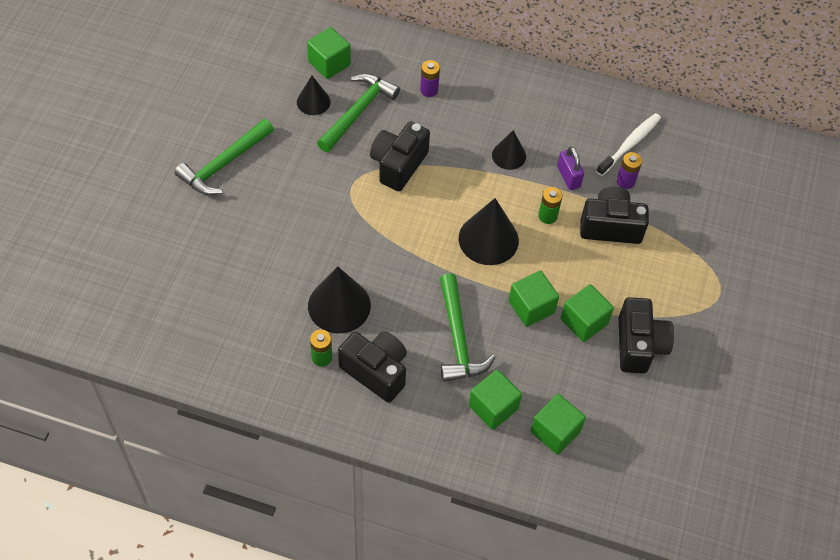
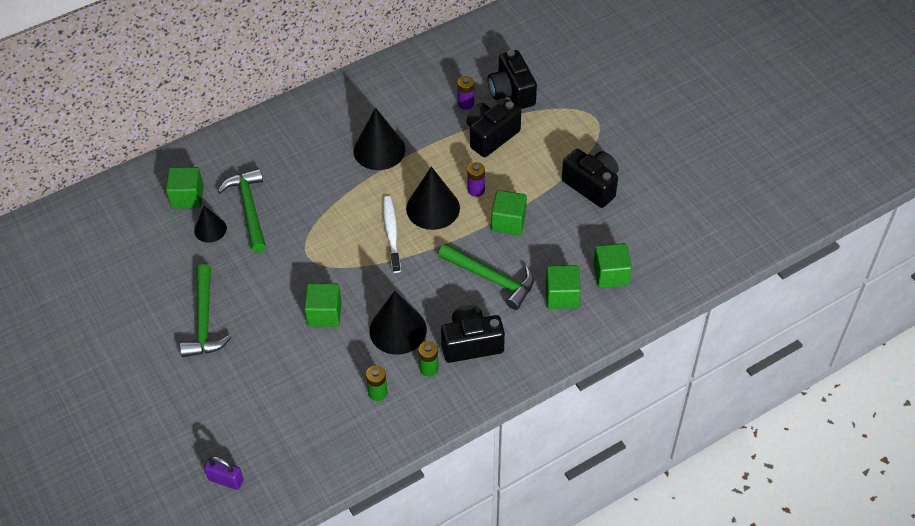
camera: 45 degrees left, 5 degrees down
(398, 165) = (319, 216): black camera -> black camera (511, 92)
(429, 90) = (276, 156): purple battery -> purple battery (476, 190)
(509, 155) = (379, 150): black cone -> black cone, size x1.68
(547, 216) = (448, 163): green battery -> green battery (377, 393)
(568, 177) = (430, 131): purple padlock -> purple padlock (226, 480)
(584, 321) = (547, 202): green cube -> green cube (324, 314)
(629, 144) = (440, 81): white toothbrush -> white toothbrush (391, 233)

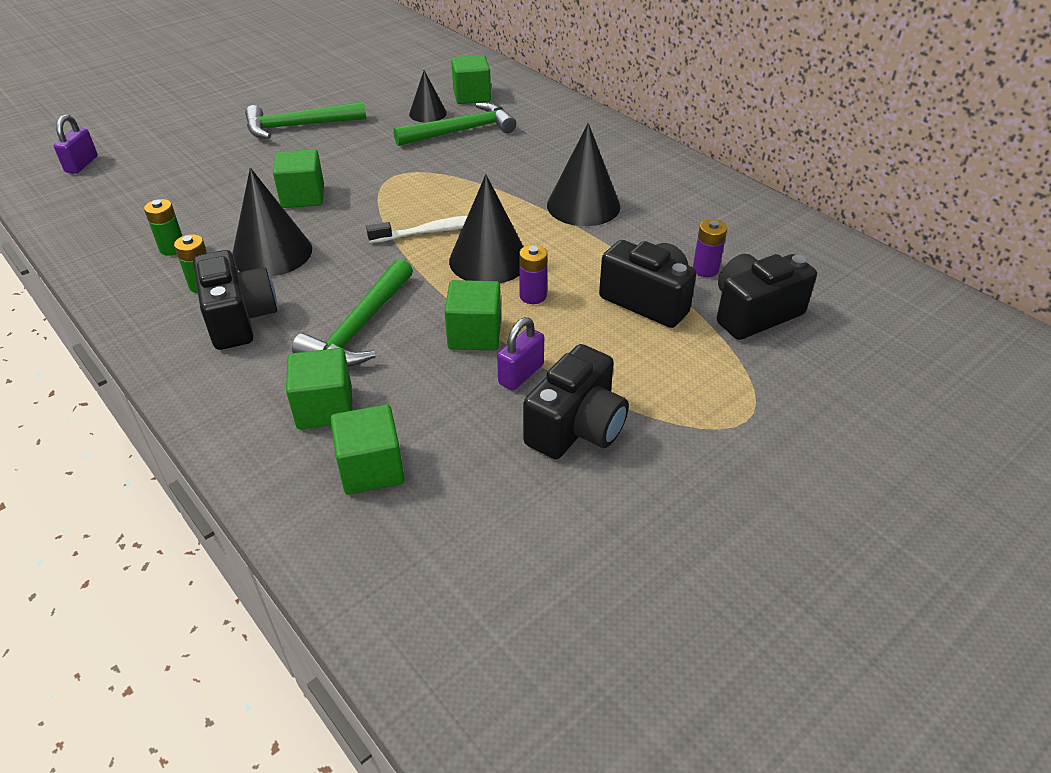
camera: 80 degrees right, 10 degrees down
(547, 204) = (521, 374): none -> purple padlock

